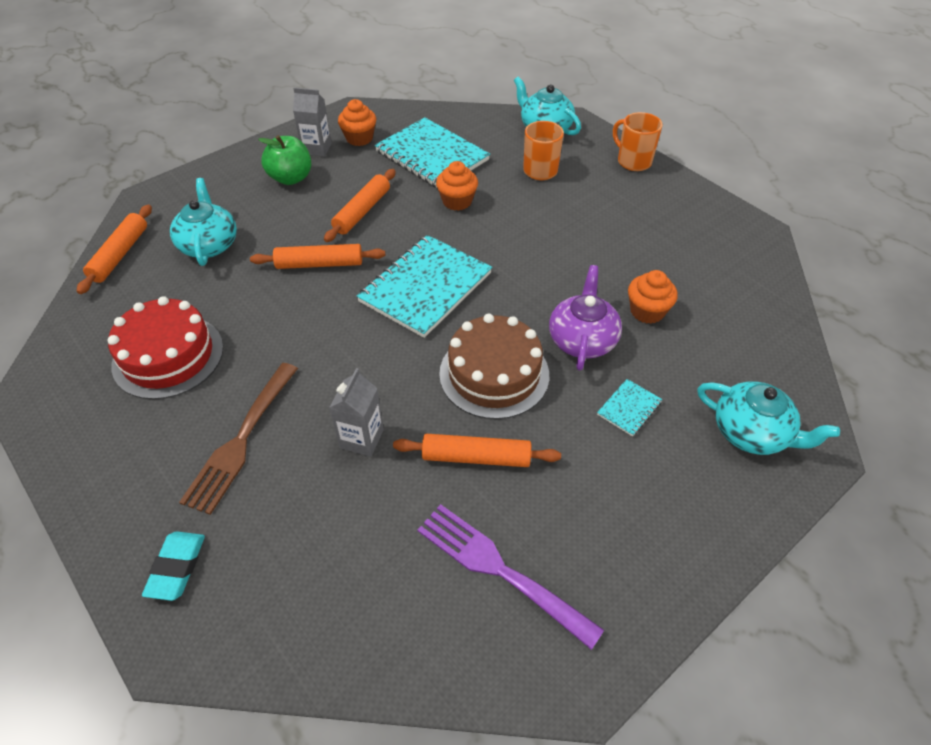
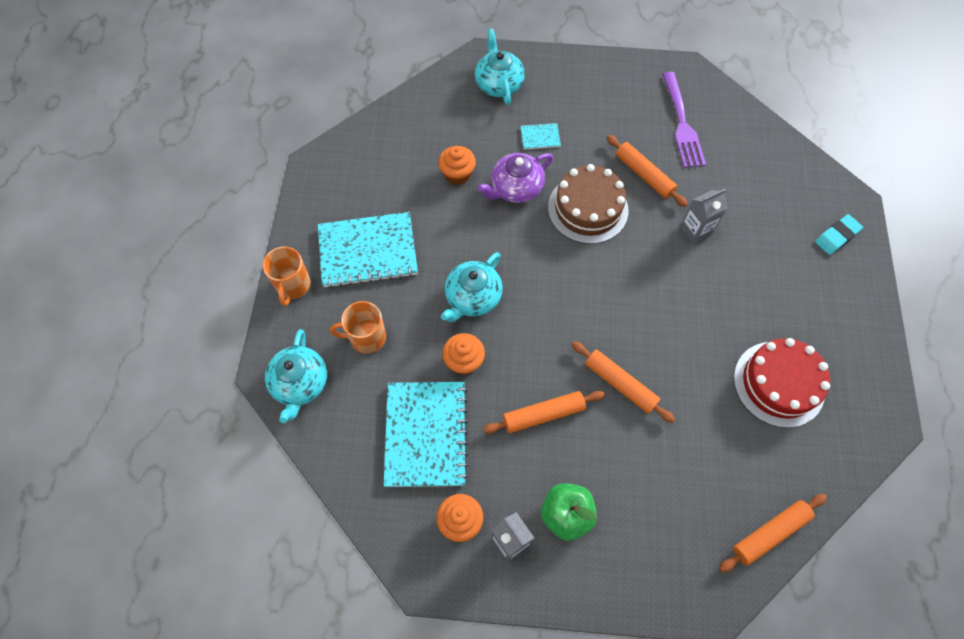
camera: 135 degrees left, 15 degrees up
(209, 244) = (689, 481): turquoise teapot -> turquoise teapot (472, 298)
(241, 440) = (764, 282): brown fork -> none
(426, 287) = (566, 300): turquoise notebook -> turquoise notebook (368, 251)

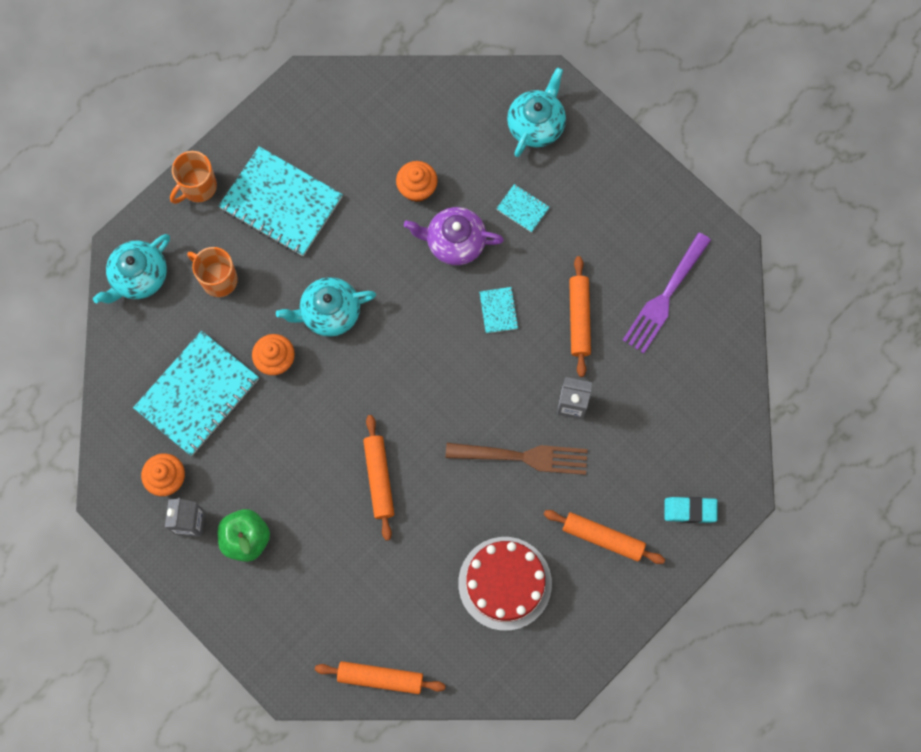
camera: 40 degrees right, 10 degrees up
(543, 414) = (298, 452): orange rolling pin -> orange rolling pin (603, 538)
(588, 209) = (498, 310): brown cake -> turquoise notebook
(700, 288) = (523, 457): none -> brown fork

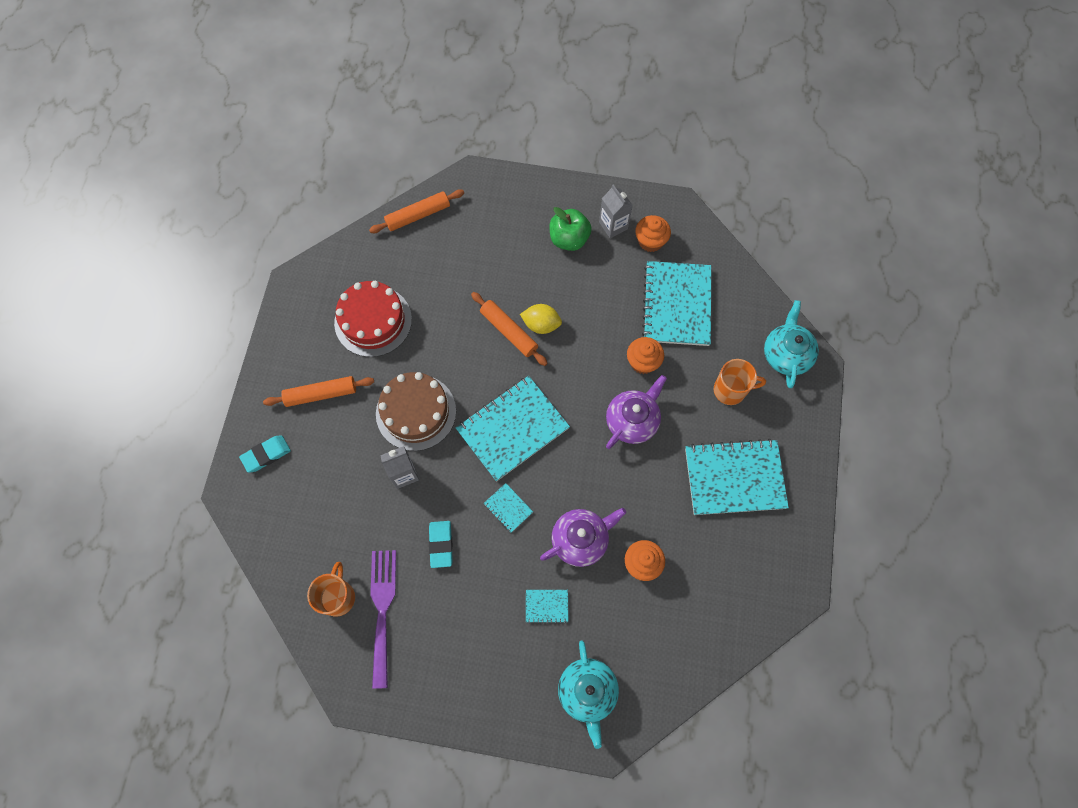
camera: 145 degrees right, 5 degrees down
(198, 187) = (804, 447): orange mug -> orange mug (338, 597)
(329, 312) = (632, 420): turquoise teapot -> purple teapot
(343, 464) = (541, 325): none -> yellow lemon
(444, 379) = (512, 429): none -> turquoise notebook
(523, 457) = (416, 412): brown fork -> brown cake
(579, 318) = (441, 544): orange rolling pin -> turquoise eraser

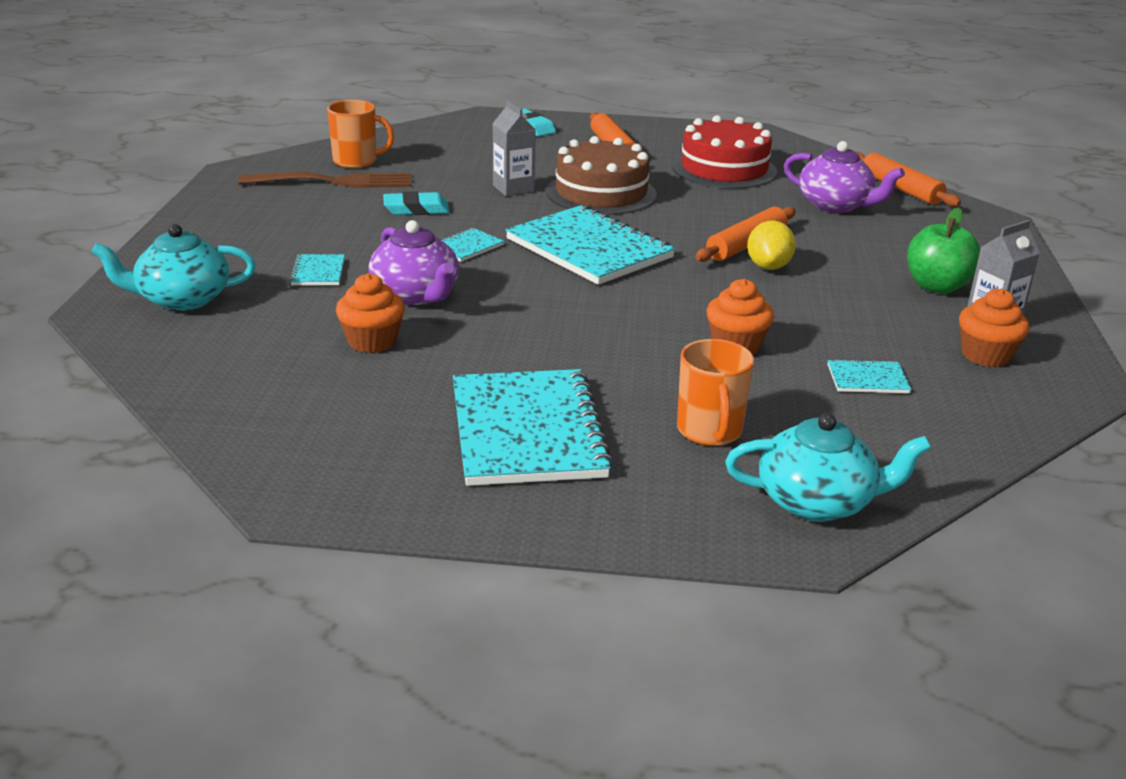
camera: 85 degrees right, 40 degrees down
(382, 610) = (334, 182): purple fork -> brown fork
(632, 420) = (622, 336): purple teapot -> purple teapot (835, 205)
(677, 305) = (867, 379): turquoise notebook -> turquoise notebook, size x0.43

